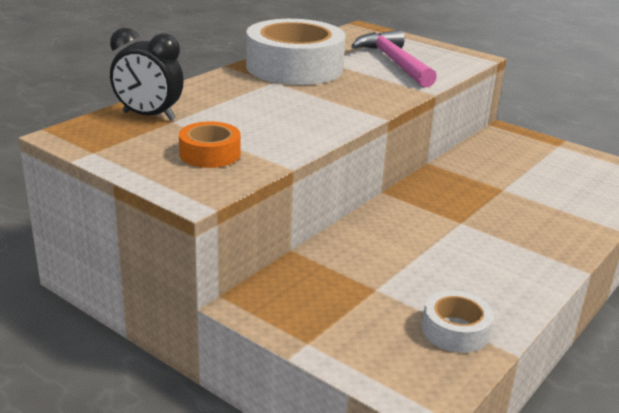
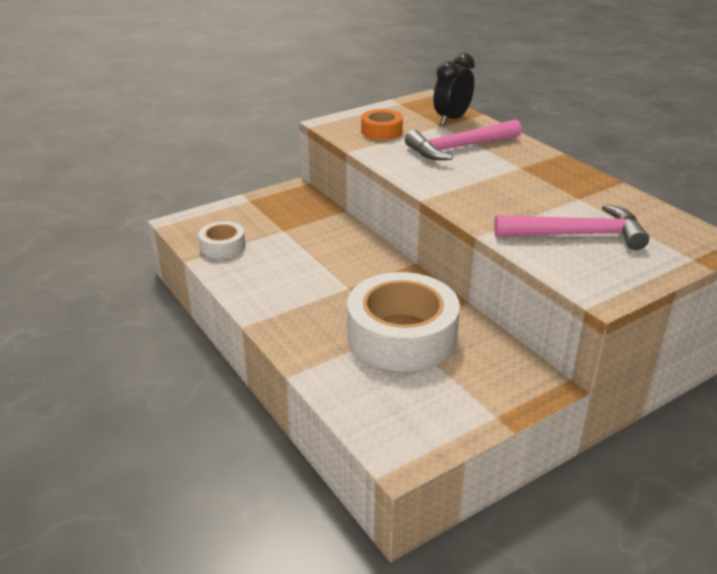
camera: 110 degrees right, 5 degrees up
(240, 108) = (459, 148): none -> pink hammer
(294, 67) = (558, 181): white tape -> white tape (402, 335)

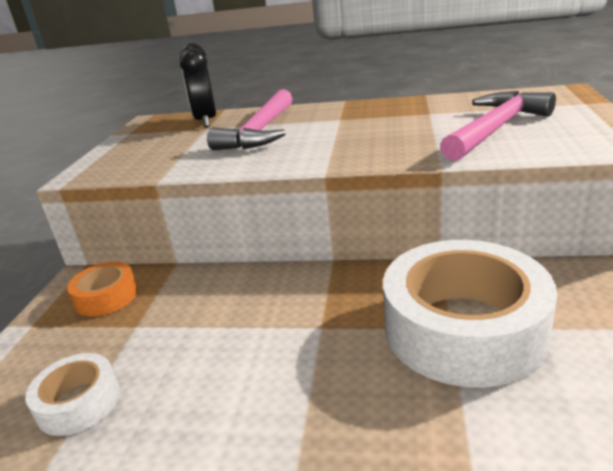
camera: 45 degrees left, 5 degrees down
(381, 131) = (157, 154): orange tape -> orange tape (106, 297)

